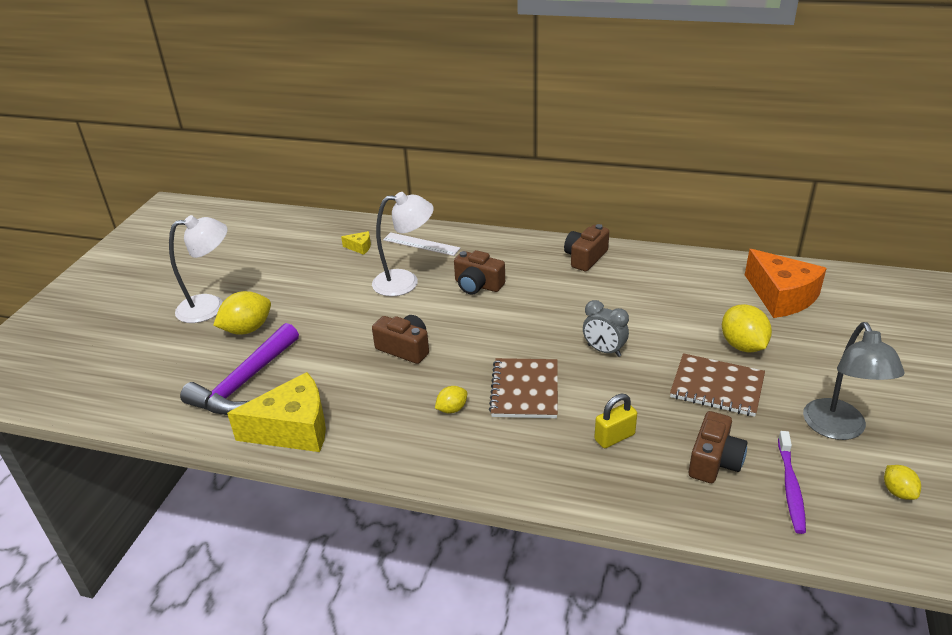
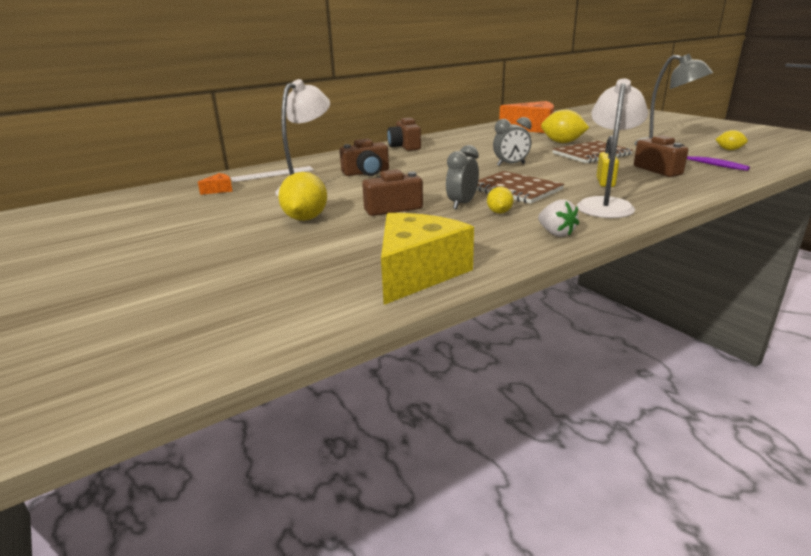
camera: 50 degrees left, 10 degrees down
(210, 307) = (127, 264): white lamp -> white lamp (606, 204)
(245, 382) = (296, 277): purple hammer -> none
(247, 329) = (213, 256): yellow lemon -> yellow lemon (305, 218)
(360, 247) = (219, 190): yellow cheese -> orange cheese
(431, 462) = (556, 233): none -> white strawberry
(451, 379) = (462, 204): none -> grey clock

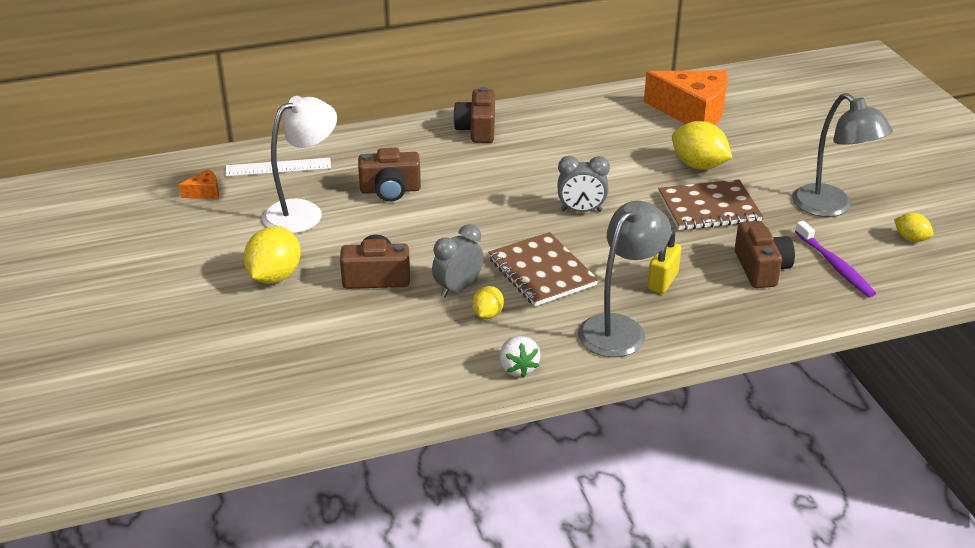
camera: 15 degrees right, 10 degrees up
(417, 272) = (337, 396): yellow cheese -> none
(606, 204) = (619, 328): white lamp -> grey lamp

